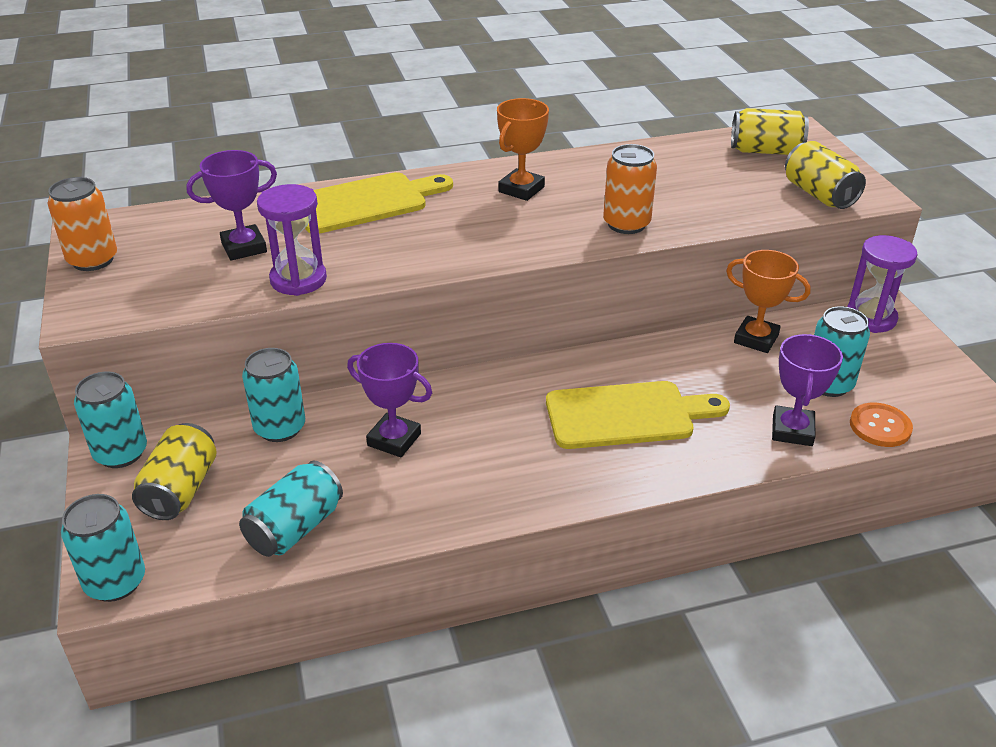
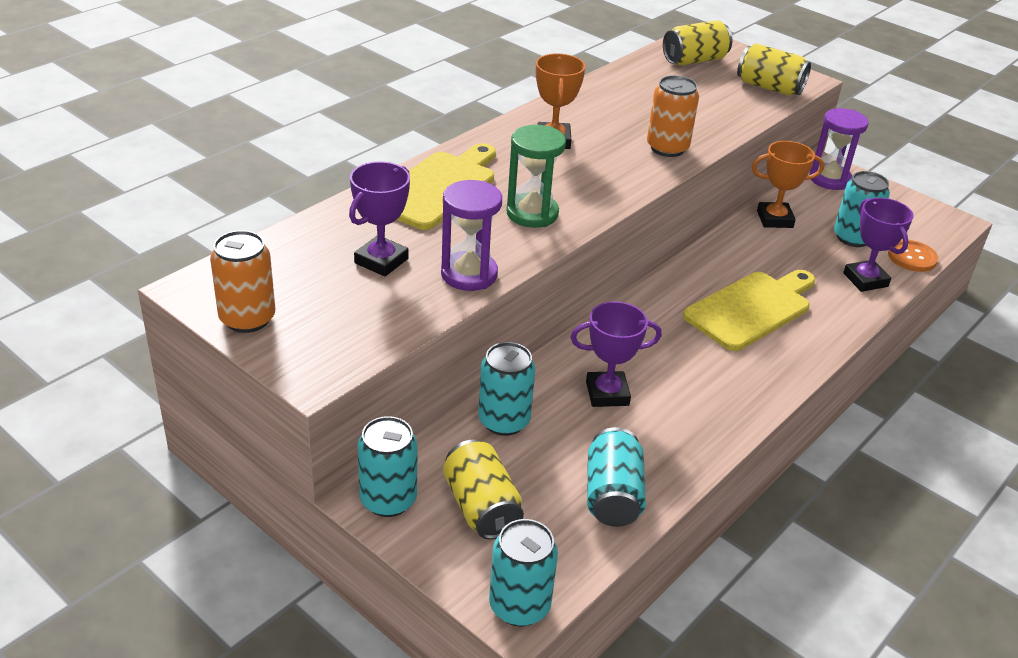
camera: 35 degrees left, 0 degrees up
(418, 246) = (532, 213): none -> green hourglass

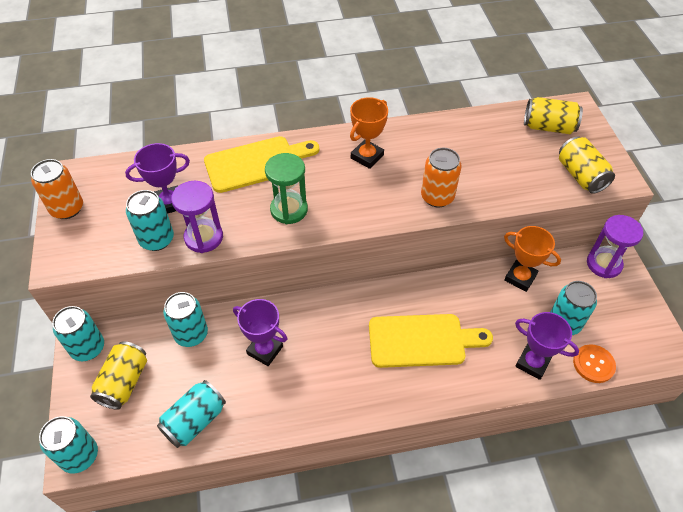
camera: 40 degrees right, 15 degrees up
(414, 299) = (157, 239): none -> turquoise can
(865, 280) = (532, 363): purple trophy -> purple trophy turned 75 degrees counterclockwise

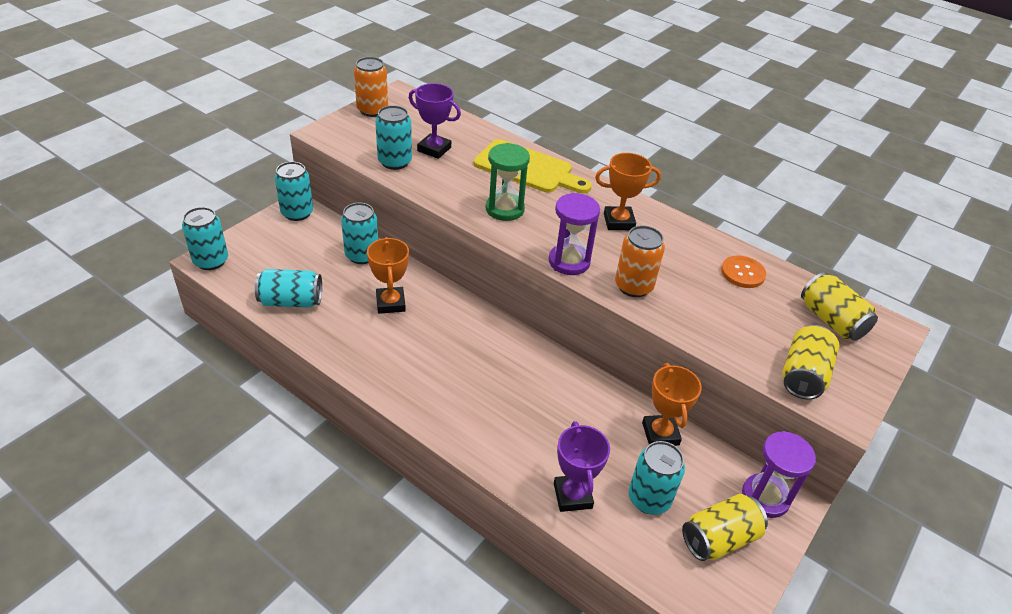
camera: 45 degrees right, 10 degrees down
(124, 382) = (287, 246): yellow can -> yellow can (719, 538)
(204, 237) = (424, 182): purple hourglass -> purple hourglass (569, 261)
(265, 350) = (390, 303): purple trophy -> orange trophy
(422, 341) = (506, 397): yellow cutting board -> none
(593, 364) = (628, 551): orange button -> orange button (742, 273)

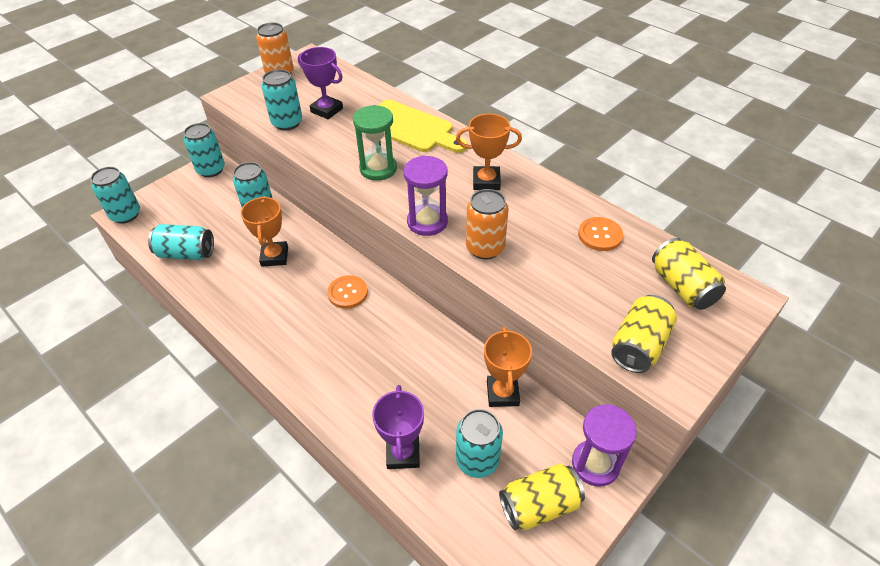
camera: 10 degrees right, 5 degrees up
(478, 339) = (347, 293): none -> orange button

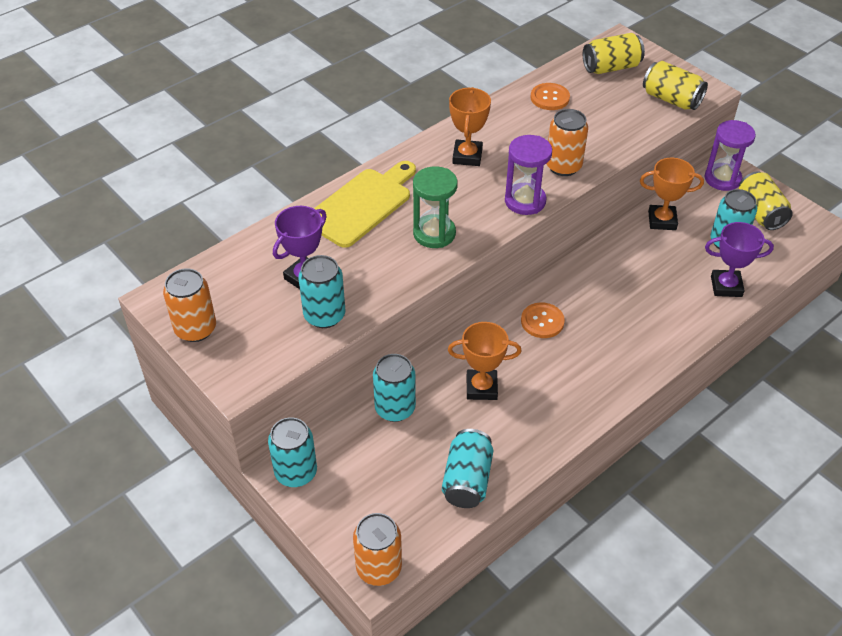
camera: 85 degrees left, 0 degrees up
(125, 215) = (379, 568): turquoise can -> orange can

